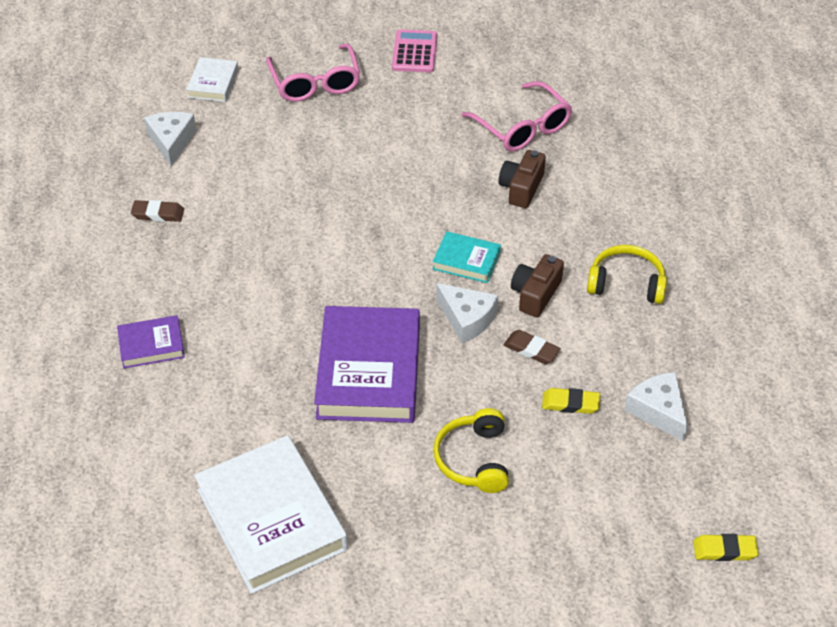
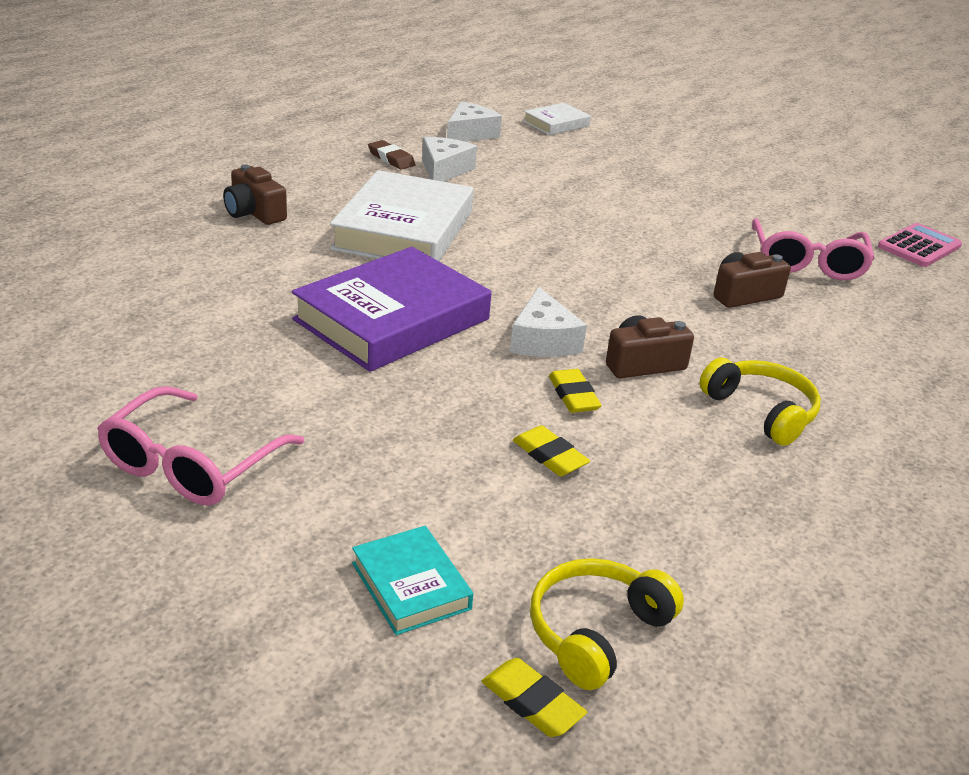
camera: 40 degrees right, 15 degrees down
(151, 345) = (254, 212): purple book -> brown camera
(271, 519) = (139, 352): white book -> white book (404, 230)
(315, 83) = (643, 158): pink glasses -> pink glasses (191, 465)
(414, 52) = (766, 180): pink calculator -> pink calculator (919, 246)
(466, 261) = (607, 307): turquoise book -> turquoise book (411, 586)
(474, 459) = (380, 430): yellow headphones -> yellow headphones (596, 632)
(531, 349) = (573, 395): brown eraser -> yellow eraser
(658, 410) = (644, 524): white cheese -> white cheese (444, 170)

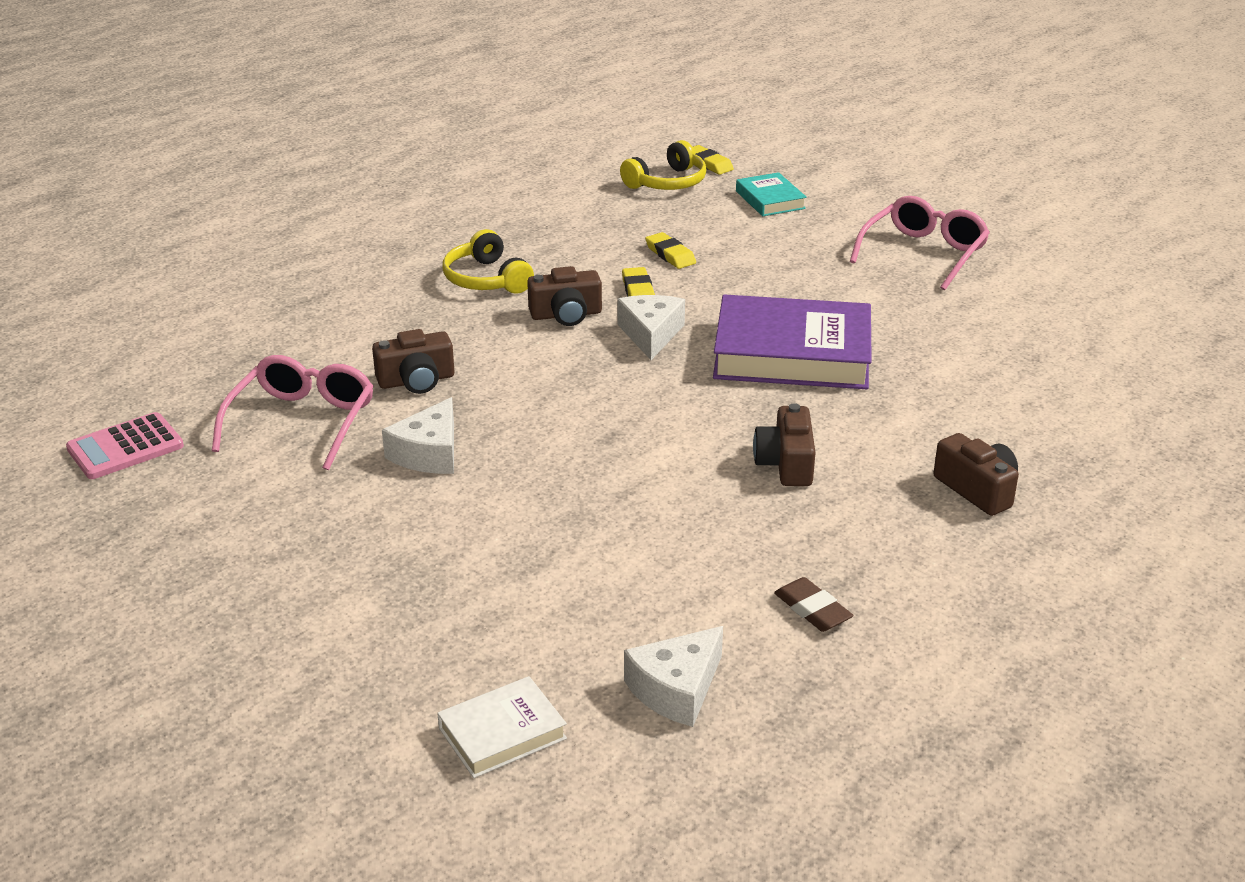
camera: 170 degrees left, 0 degrees up
(392, 319) = (792, 354): purple book -> purple book turned 45 degrees clockwise
(404, 230) = (786, 463): white book -> brown camera
(444, 170) = (729, 583): white cheese -> white cheese (429, 453)

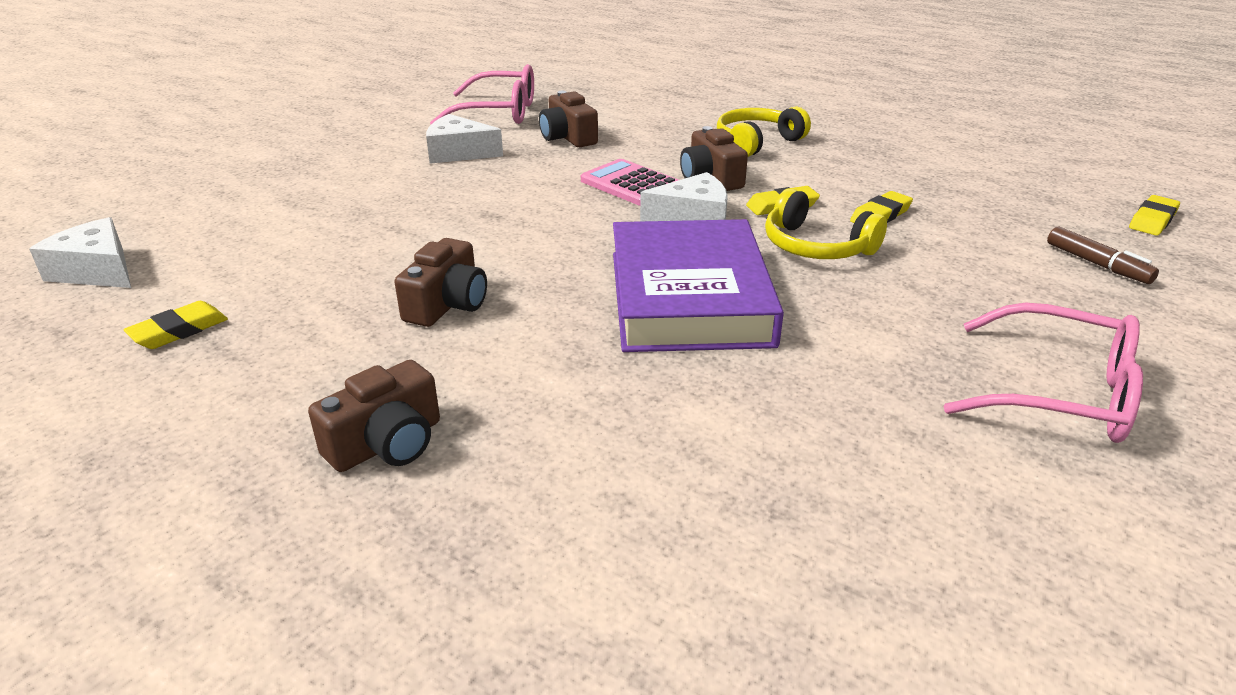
camera: 80 degrees right, 0 degrees up
(125, 447) = (460, 77): pink calculator -> pink calculator (631, 184)
(502, 733) = (88, 211): white book -> none
(667, 182) = (1065, 201): yellow headphones -> yellow headphones (816, 246)
(770, 200) = (1097, 264): turquoise book -> brown marker
(786, 463) = (447, 304): brown camera -> brown camera turned 120 degrees clockwise
(812, 609) = (179, 330): brown eraser -> yellow eraser

